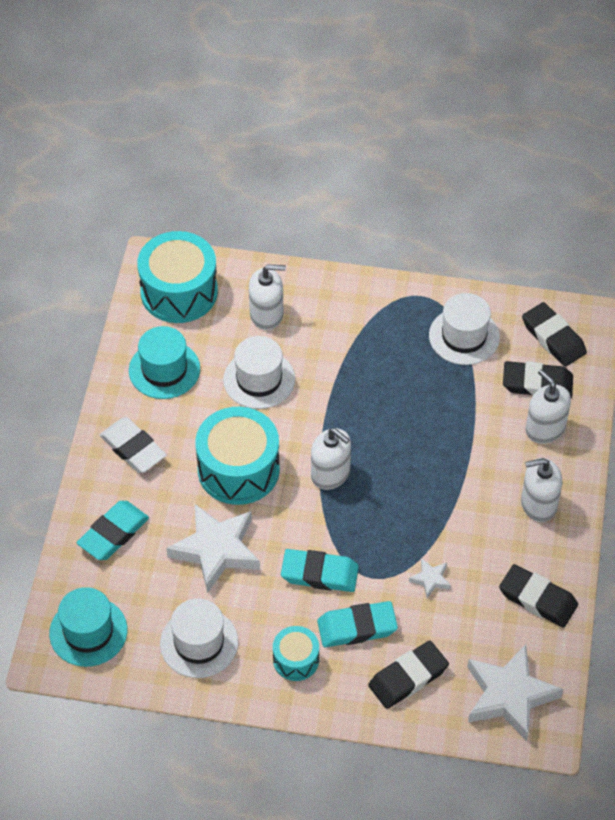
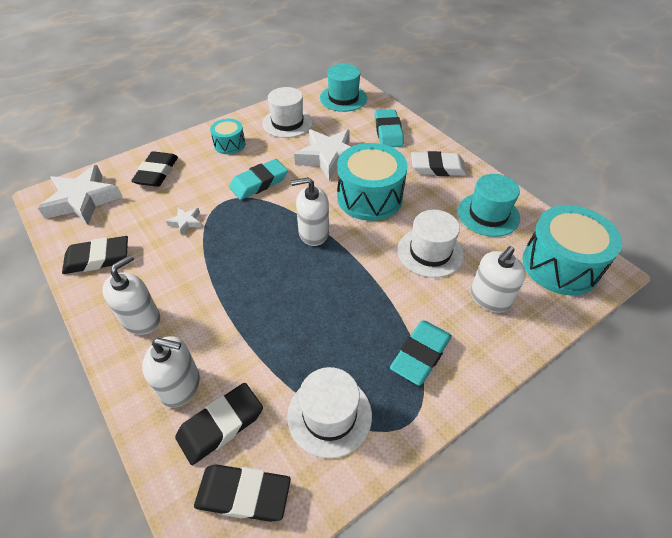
camera: 135 degrees right, 5 degrees down
(357, 627) = (210, 175): turquoise eraser -> turquoise eraser (420, 354)

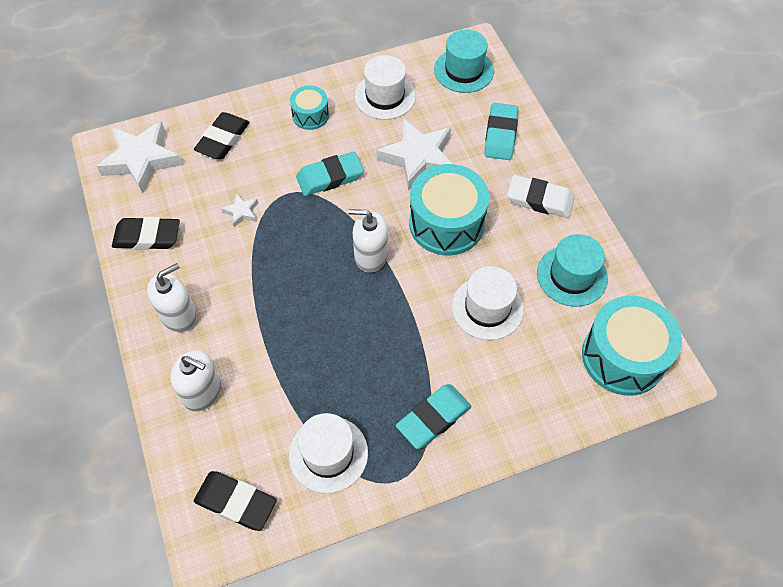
camera: 15 degrees right, 10 degrees up
(220, 425) = (230, 437): black eraser -> none
(490, 298) = (528, 376): white soap dispenser -> none

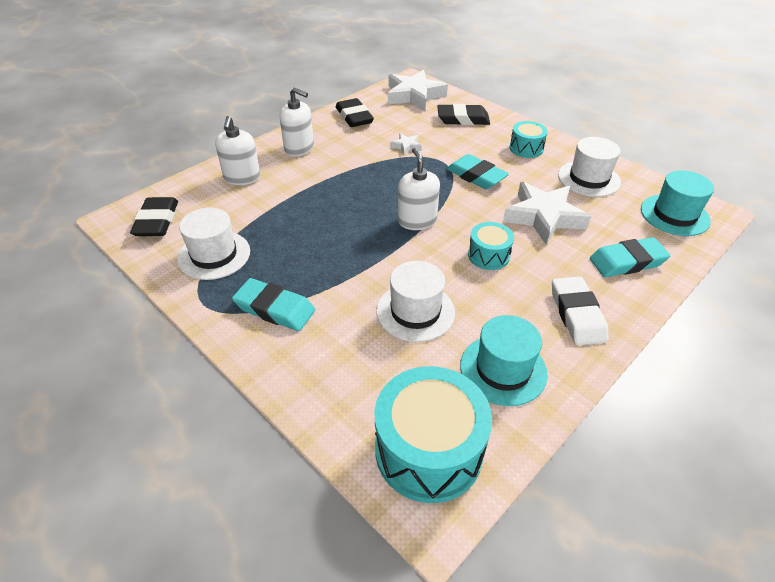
camera: 65 degrees right, 15 degrees down
(446, 223) = (488, 255): turquoise drum -> turquoise drum, size x0.53

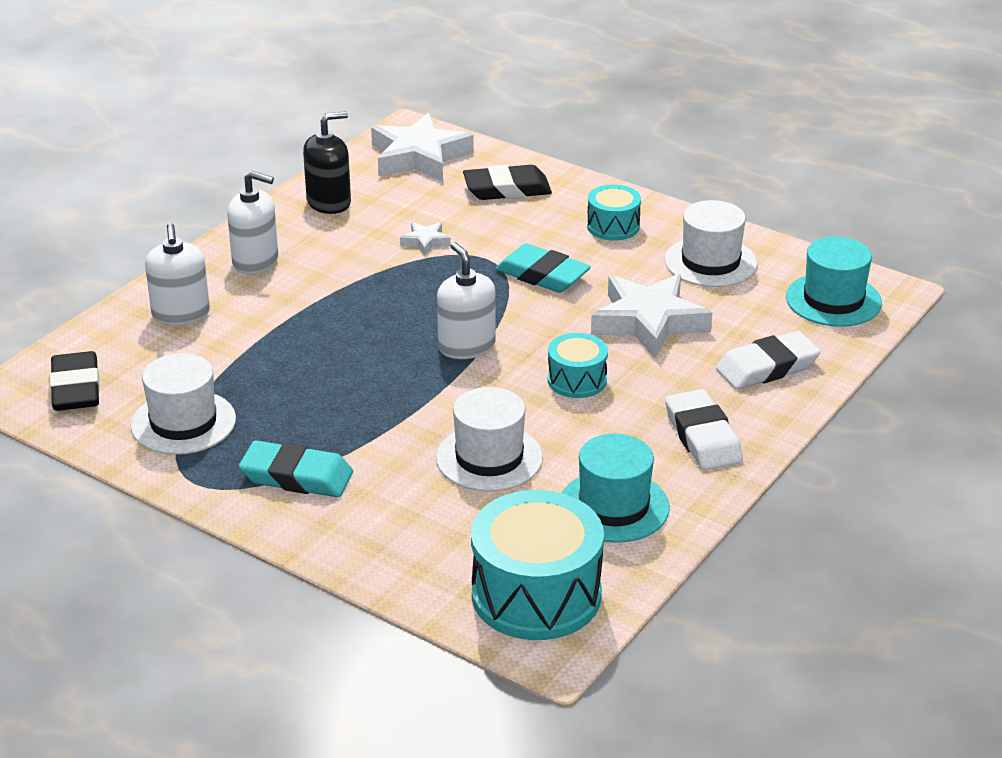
camera: 10 degrees left, 10 degrees down
(354, 117) = (329, 202): black eraser -> black soap dispenser
(627, 262) = (767, 367): turquoise eraser -> white eraser

